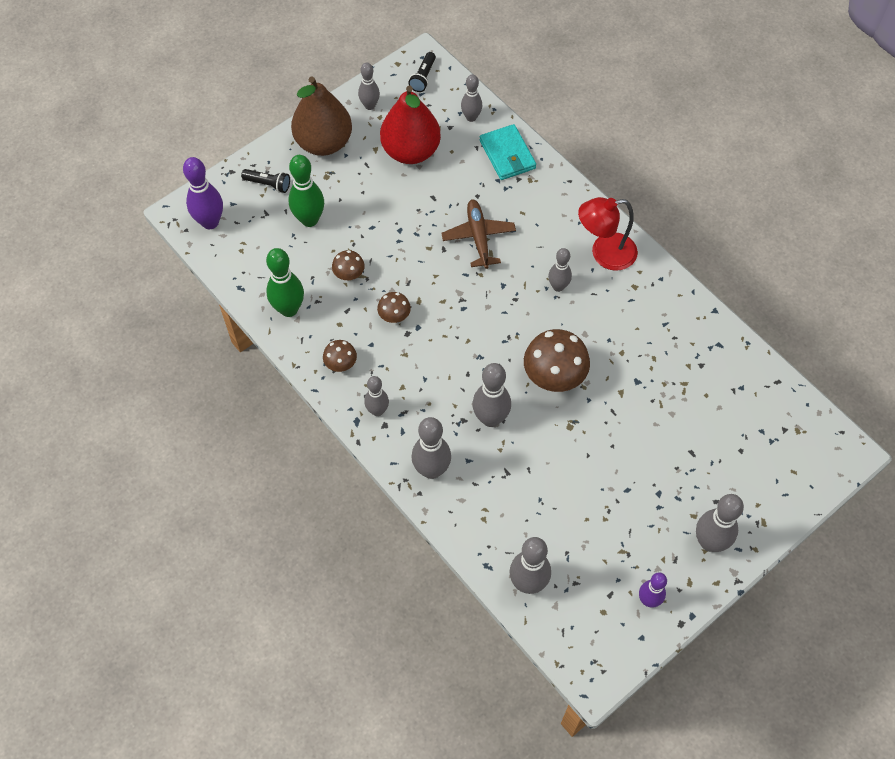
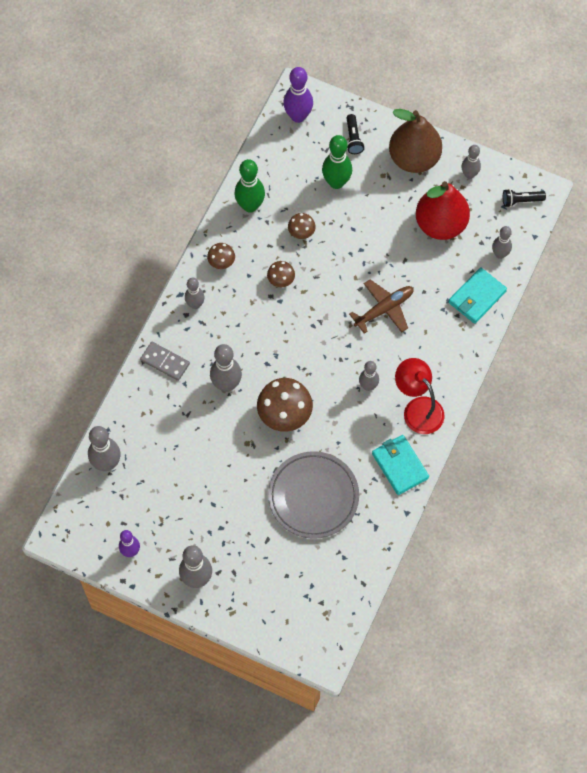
camera: 65 degrees right, 5 degrees up
(431, 470) = (165, 362): grey bowling pin -> grey domino
(660, 295) = (400, 466): none -> turquoise wallet
(660, 388) = (313, 496): none -> grey plate

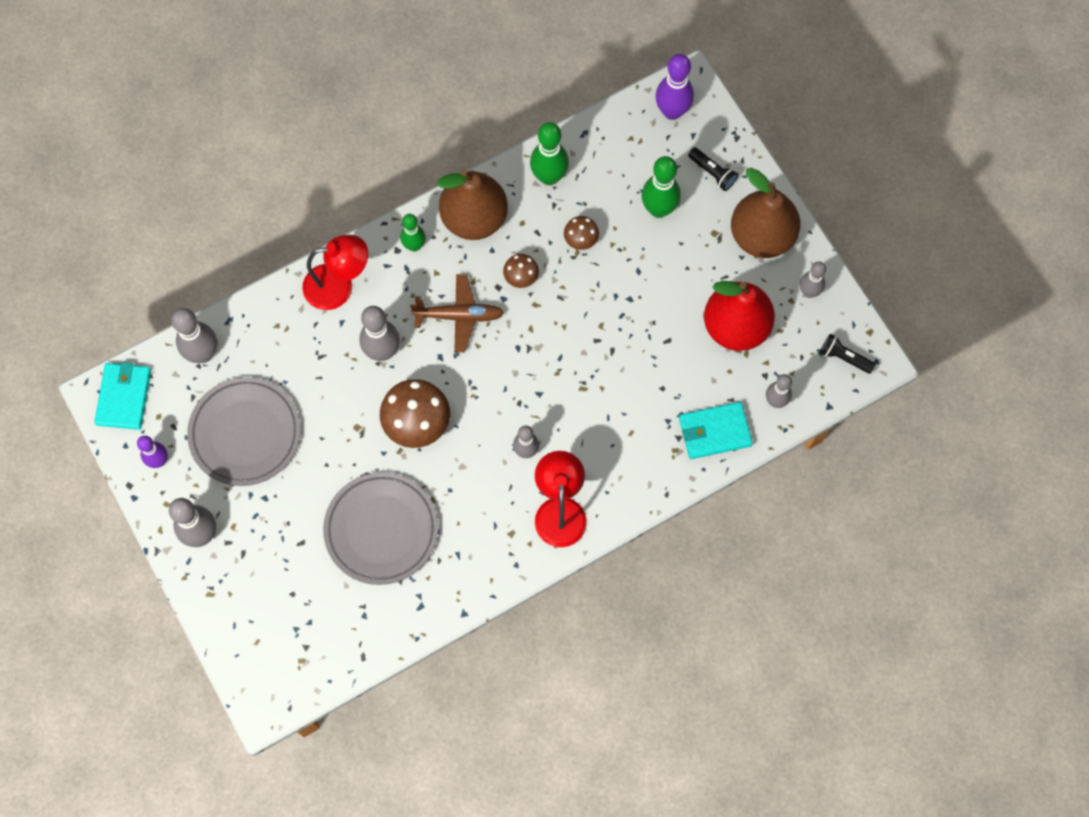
camera: 35 degrees right, 5 degrees up
(165, 362) = (339, 286): grey domino -> red lamp
(175, 495) = (245, 433): none -> grey plate
(195, 304) = (414, 245): grey bowling pin -> green bowling pin
(221, 262) = (474, 218): brown mushroom -> brown pear
(353, 139) = (712, 173): black flashlight -> black flashlight turned 75 degrees counterclockwise
(384, 309) = (605, 379): brown plane -> brown plane (458, 316)
(400, 466) = (494, 558): turquoise wallet -> turquoise wallet (124, 397)

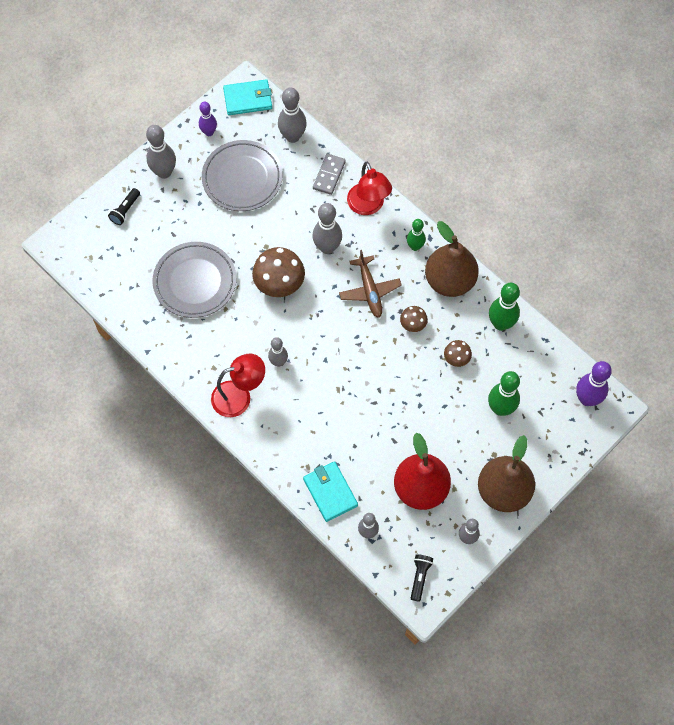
camera: 75 degrees right, 5 degrees down
(277, 322) = (329, 175): none -> grey domino
(712, 173) = (544, 441): black flashlight -> black flashlight (125, 210)

